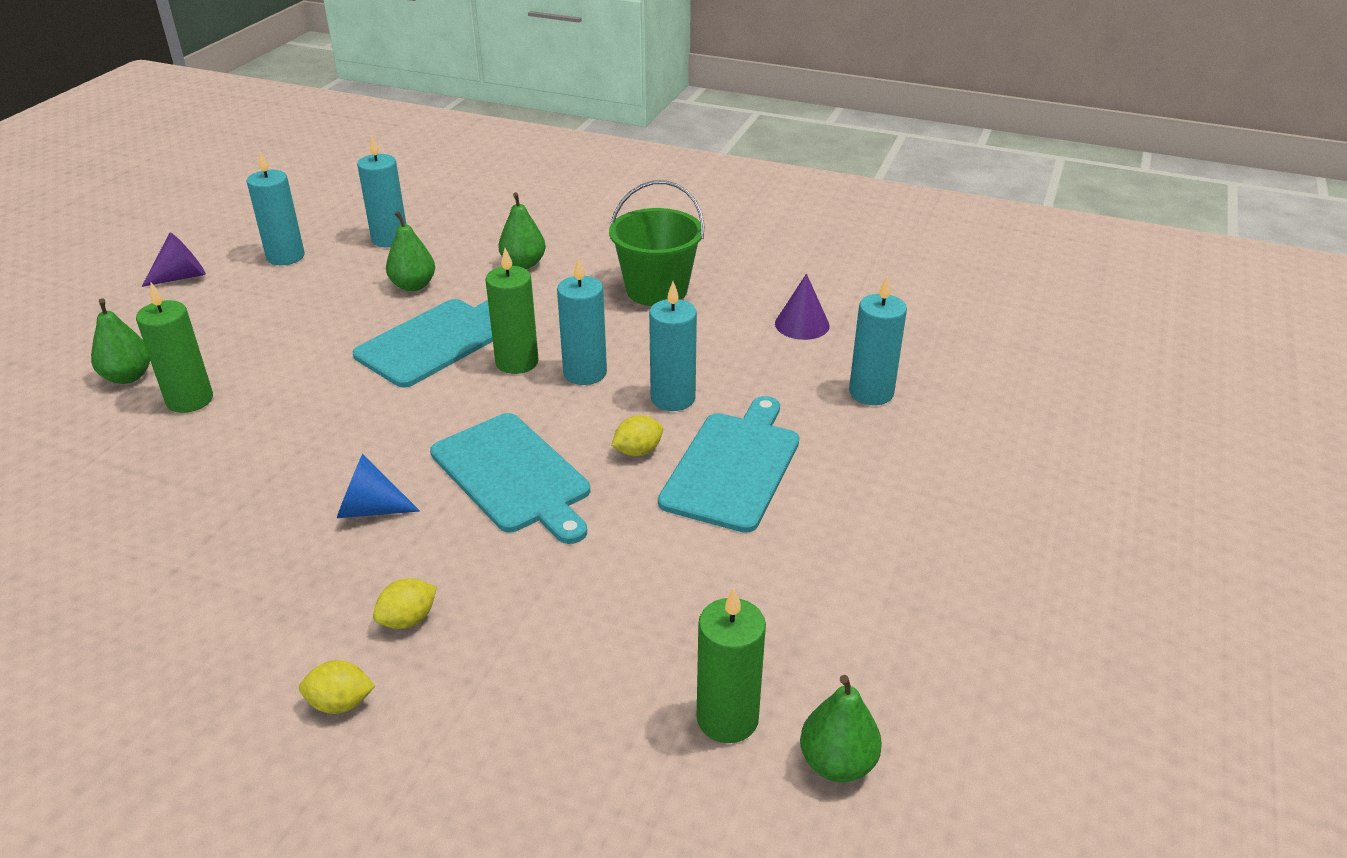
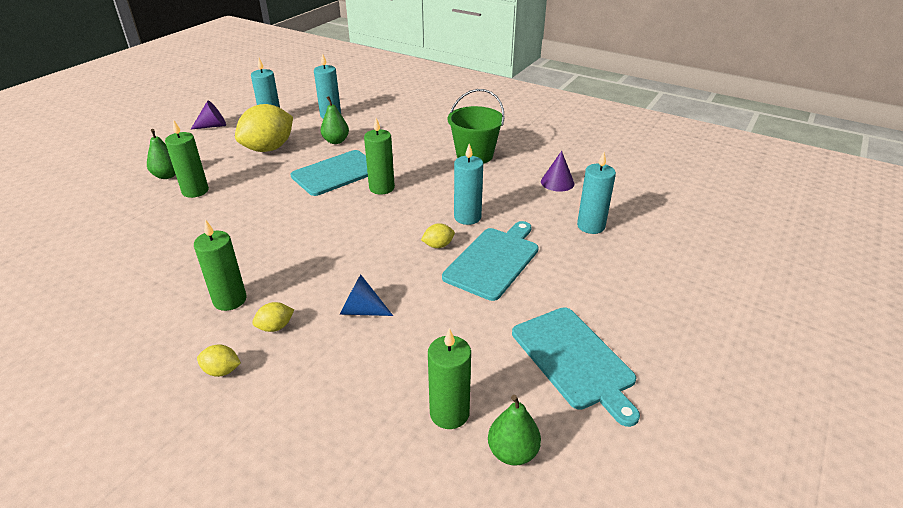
camera: 10 degrees right, 0 degrees up
(298, 310) = (269, 148): none -> yellow lemon
(315, 584) = (230, 300): none -> green candle
(370, 509) = (273, 261): blue cone -> blue cone (361, 310)
(513, 476) = (361, 251): turquoise cutting board -> turquoise cutting board (574, 359)
(523, 264) = (401, 134): green pear -> none
(585, 373) = (419, 198): turquoise candle -> none

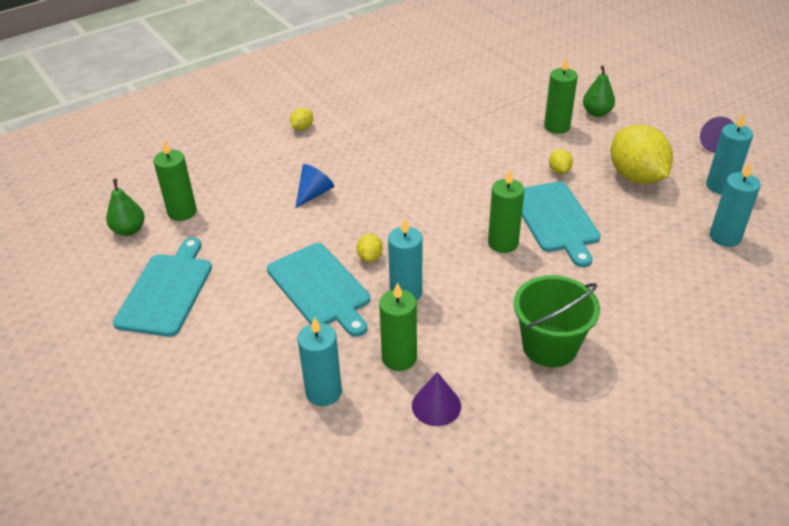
camera: 115 degrees right, 5 degrees up
(230, 300) = (375, 135): green candle -> green candle (399, 358)
(275, 327) = (328, 152): yellow lemon -> yellow lemon (559, 171)
(336, 141) = (639, 229): green pear -> none
(574, 359) = (166, 291): turquoise cutting board -> turquoise cutting board turned 105 degrees clockwise

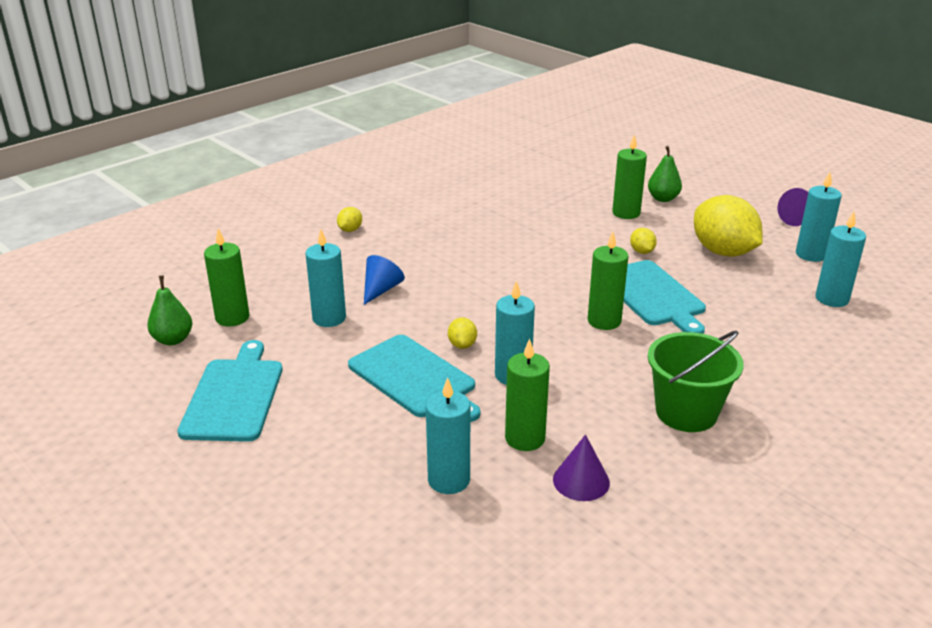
camera: 10 degrees left, 10 degrees down
(262, 219) = (329, 318): none -> turquoise candle

